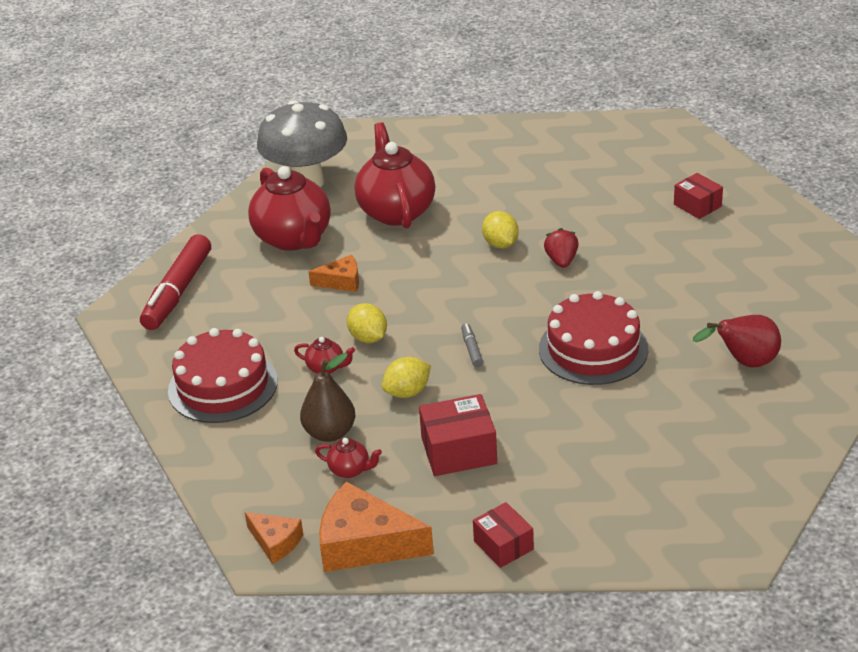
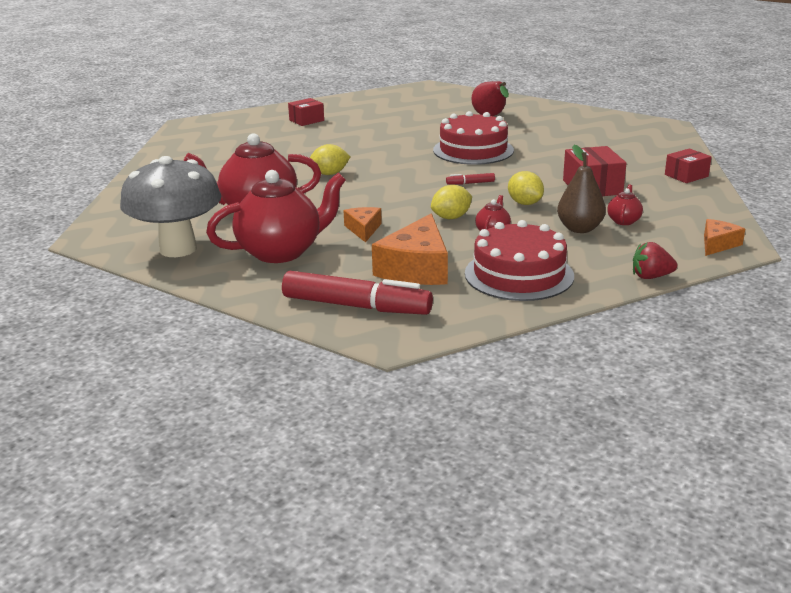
camera: 90 degrees left, 10 degrees down
(365, 544) = (704, 214): orange cheese -> orange cheese (416, 268)
(472, 349) = (470, 183): grey marker -> red marker
(561, 261) = (361, 156): red strawberry -> red strawberry (651, 277)

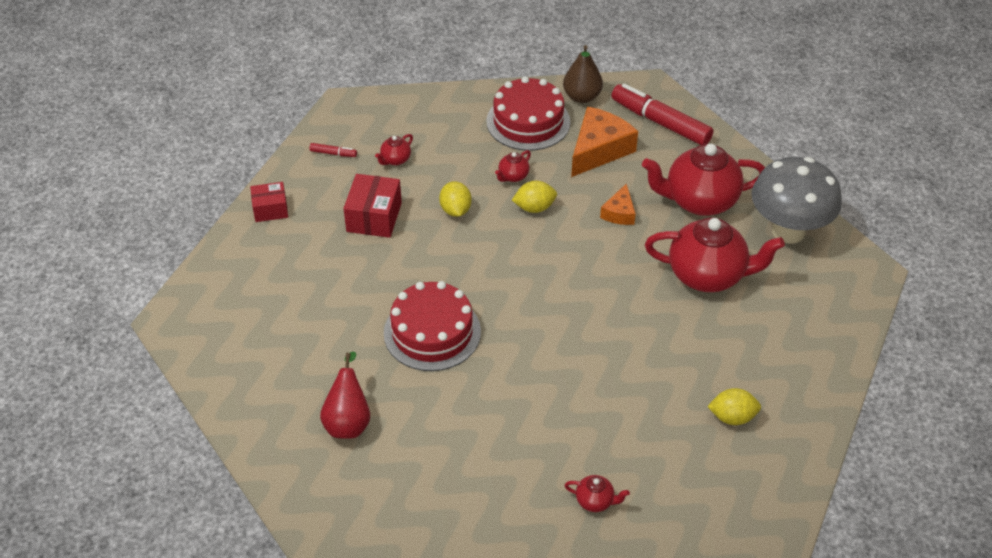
camera: 160 degrees left, 20 degrees up
(306, 120) = (595, 501): red box -> red teapot
(329, 174) = (615, 327): yellow lemon -> yellow lemon (732, 417)
(470, 183) = (481, 260): red marker -> red marker (333, 153)
(579, 229) = (440, 160): brown pear -> brown pear (582, 97)
(651, 277) = (438, 94): red strawberry -> none
(718, 244) = (355, 111): orange cheese -> none

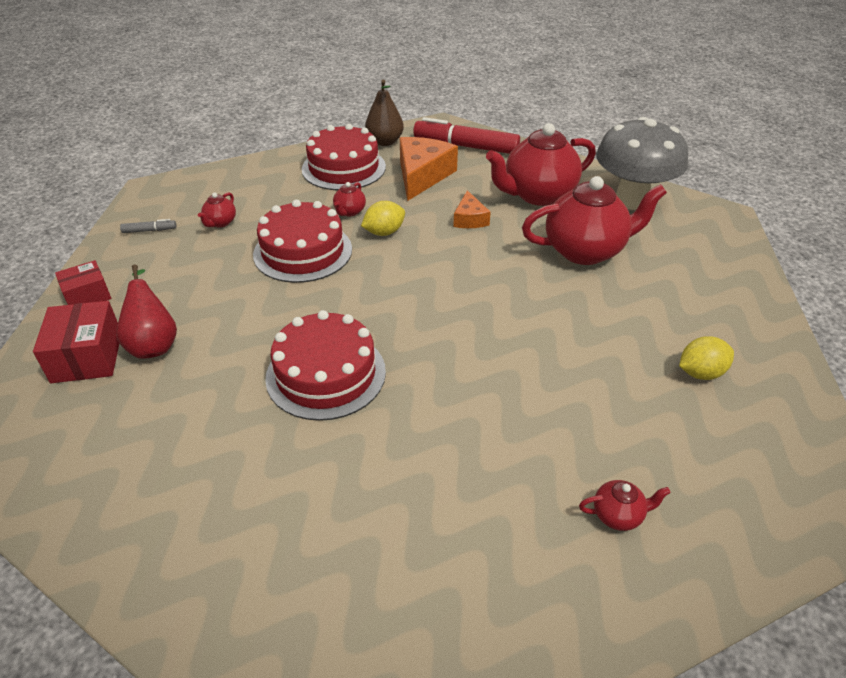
camera: 20 degrees left, 5 degrees down
(333, 153) = (149, 230): red marker -> grey marker
(348, 421) = (257, 511): red pear -> red pear (154, 344)
(374, 217) = (214, 277): red box -> red box (87, 357)
(455, 210) = (303, 251): yellow lemon -> red cake

